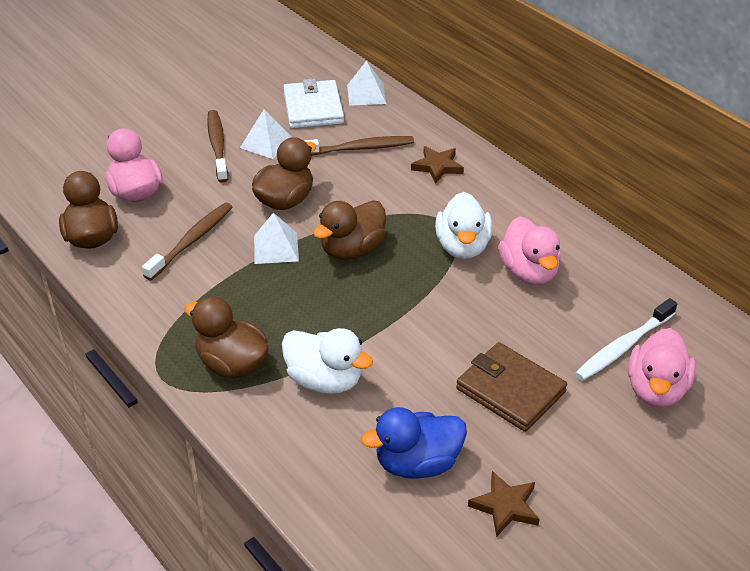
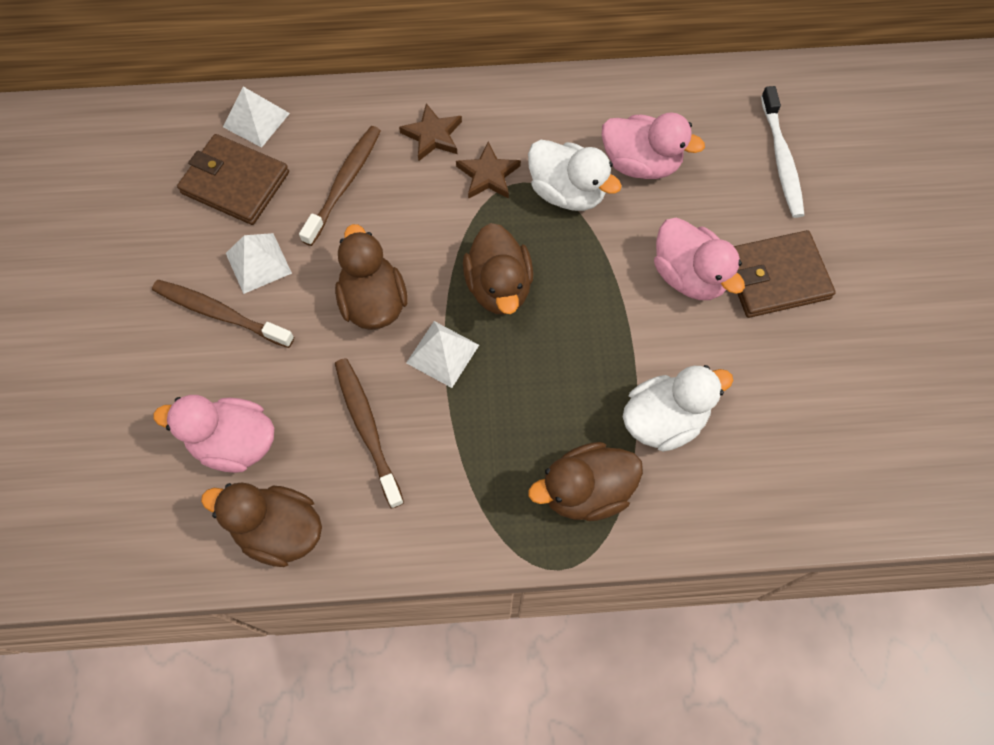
camera: 55 degrees left, 25 degrees up
(313, 108) = (235, 183): white wallet -> brown wallet
(417, 463) = (814, 405): blue duck -> none
(505, 506) = (900, 368): brown star -> brown star (488, 175)
(656, 389) = (844, 171): pink duck -> pink duck (689, 276)

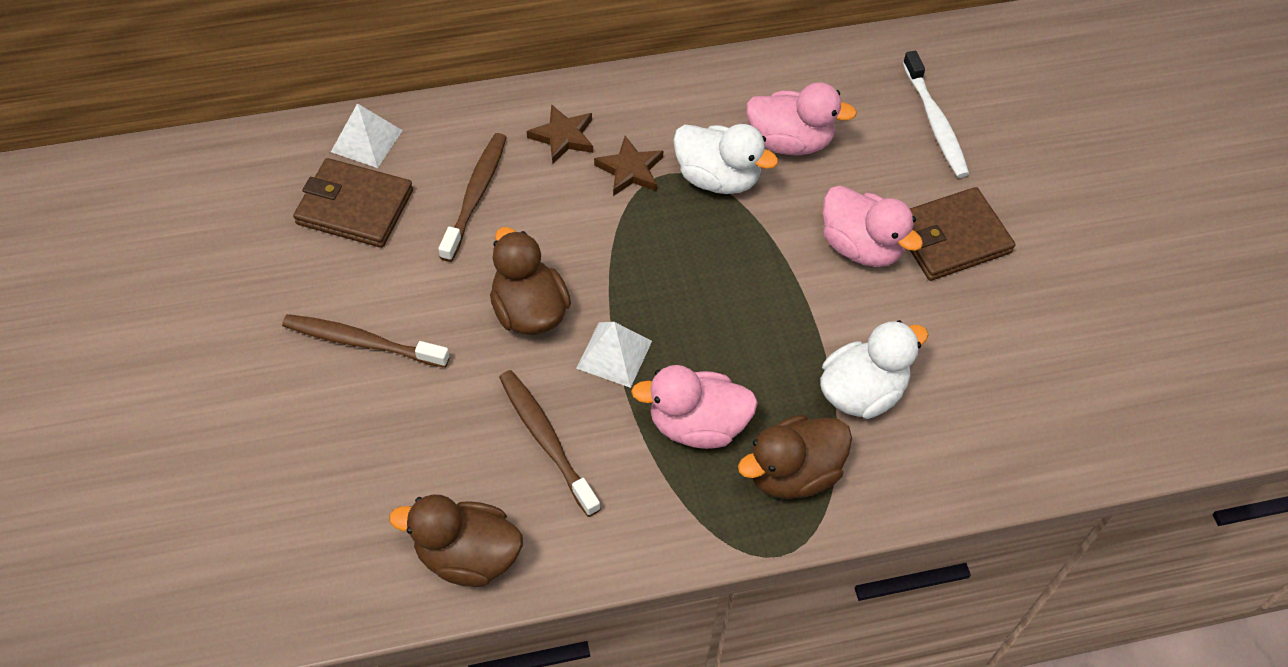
camera: 10 degrees left, 10 degrees down
(234, 443) = (401, 472): pink duck -> pink duck (697, 425)
(258, 263) = (395, 285): white pyramid -> none
(499, 287) = (662, 280): brown duck -> none

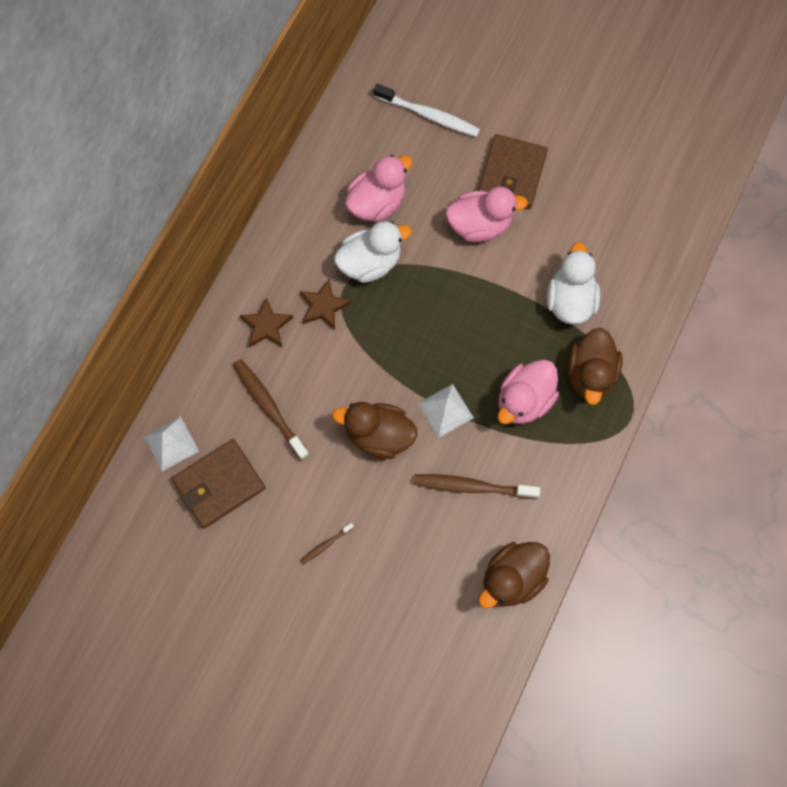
camera: 50 degrees left, 15 degrees up
(362, 342) = (325, 545): brown toothbrush -> brown toothbrush, size x0.50

